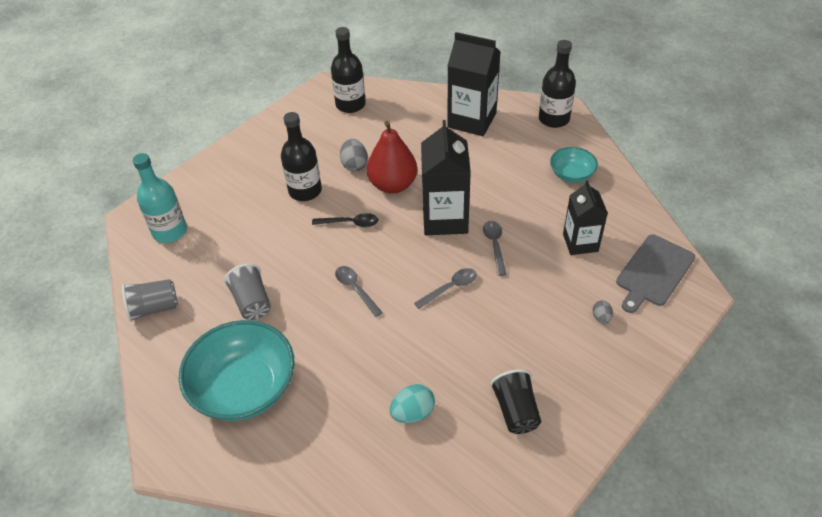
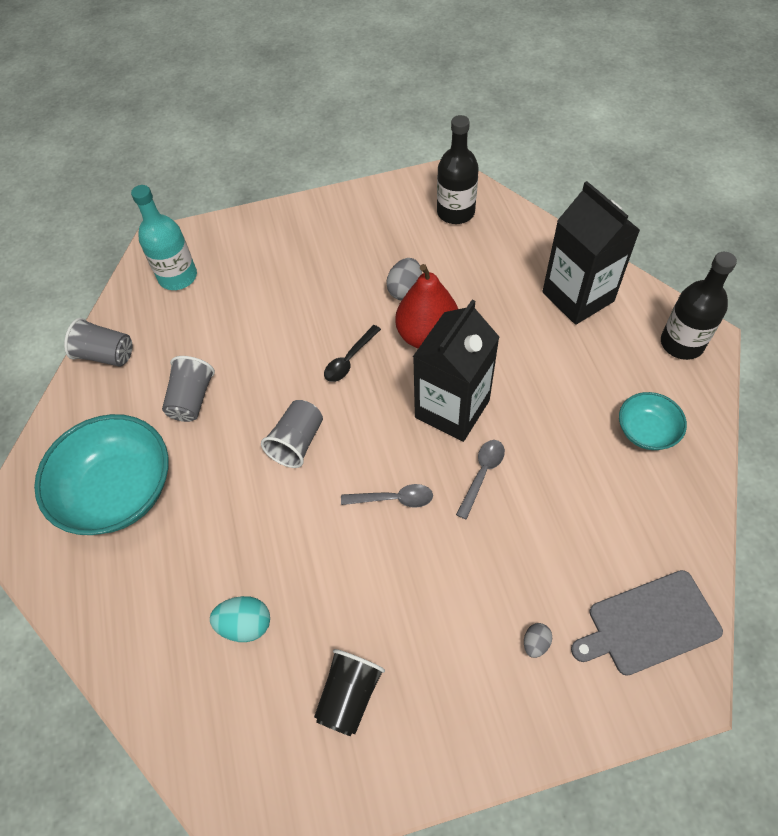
camera: 35 degrees right, 10 degrees up
(305, 191) = (333, 296): black bottle -> none
(350, 223) = (349, 359): black spoon -> black spoon turned 90 degrees clockwise
(355, 289) = (297, 442): grey spoon -> grey cup
(580, 243) = (586, 529): black carton -> none

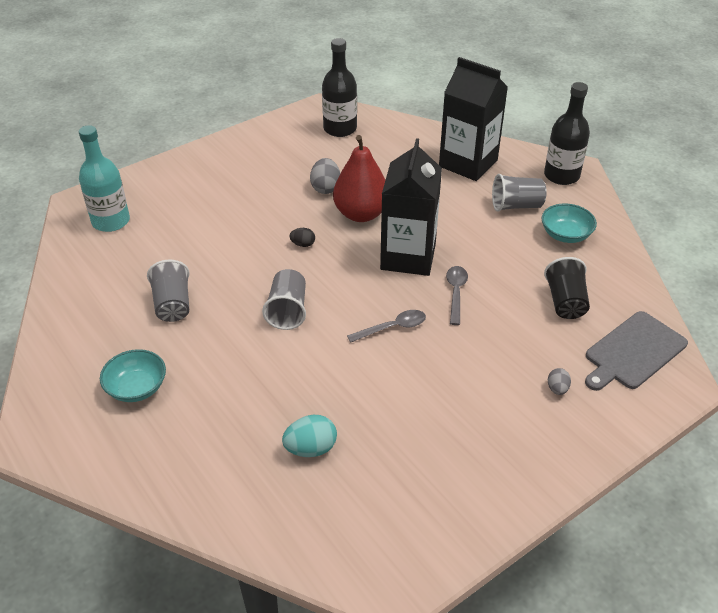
camera: 25 degrees left, 15 degrees down
(106, 355) = (69, 292): grey cup -> grey cup (516, 206)
(118, 490) = (136, 388): turquoise bowl -> turquoise bowl, size x0.51
(349, 359) = (303, 244): black spoon -> black egg
(349, 695) = (428, 469): black cup -> black cup (565, 302)

